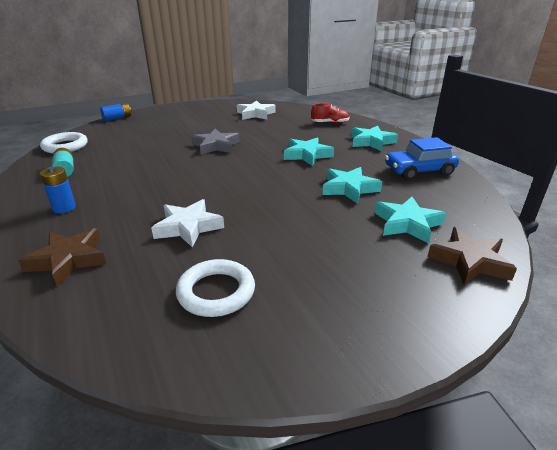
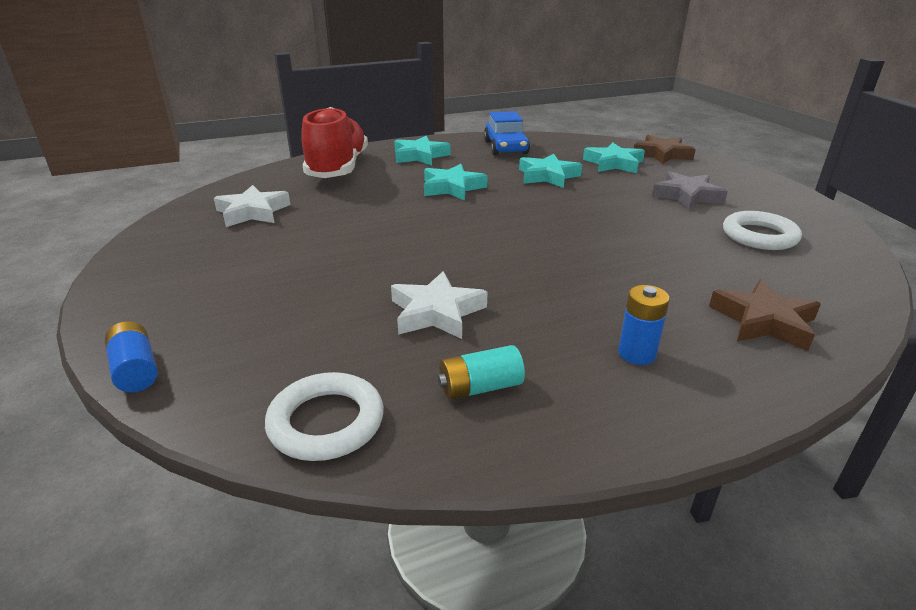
camera: 85 degrees left, 0 degrees up
(188, 227) = (656, 252): white star -> white star (436, 312)
(216, 146) = (397, 242): grey star -> grey star (687, 196)
(330, 123) = (338, 169): red shoe -> red shoe, size x2.20

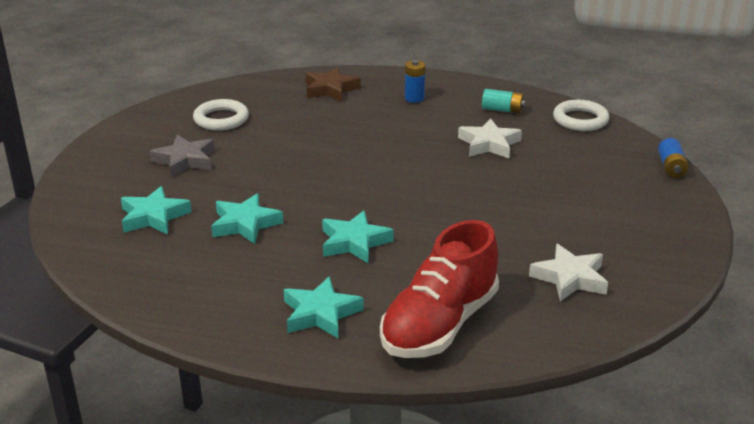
camera: 145 degrees left, 0 degrees up
(506, 147) = (203, 290): blue car -> none
(662, 154) = (81, 211): brown star -> none

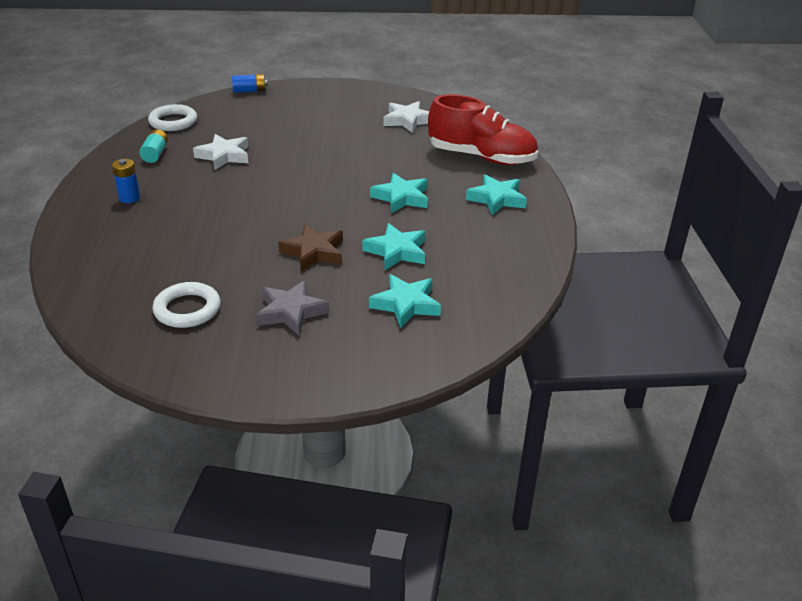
camera: 105 degrees left, 5 degrees up
(330, 89) = (104, 249): brown star -> brown star (314, 252)

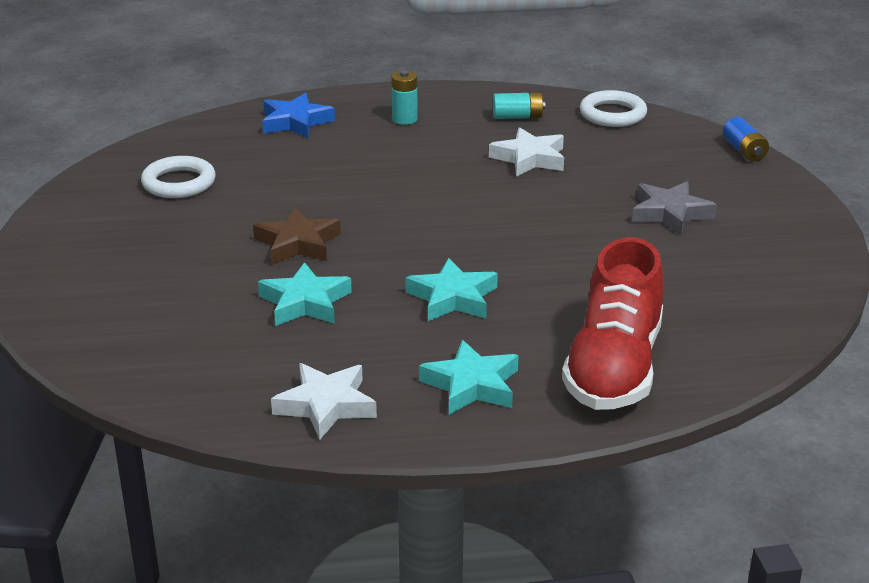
camera: 85 degrees right, 5 degrees down
(100, 248) = (295, 122): none -> blue star
(129, 198) = (404, 119): blue battery -> turquoise battery
(291, 312) = (170, 241): grey star -> grey star (670, 213)
(406, 304) = (180, 316): turquoise star -> none
(407, 120) = (718, 289): white star -> white star (326, 405)

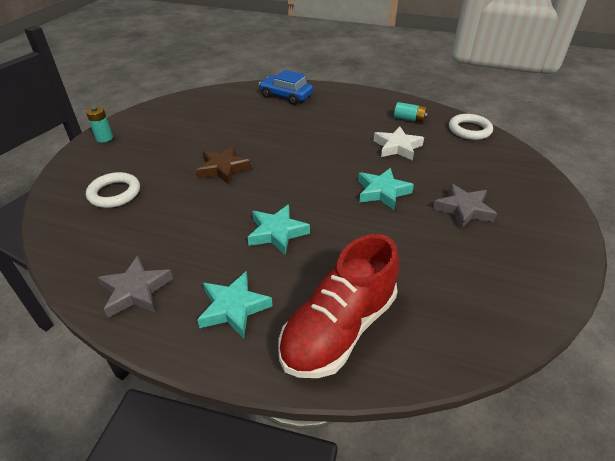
camera: 25 degrees right, 10 degrees up
(179, 183) = (199, 117): white ring -> white ring (114, 193)
(295, 122) = (286, 96): blue star -> blue car
(305, 302) = (192, 209): turquoise star -> turquoise star (382, 192)
(326, 405) = (136, 290): white star -> grey star
(404, 119) = (344, 107): turquoise battery -> turquoise battery (104, 138)
(744, 151) = (545, 175): blue battery -> none

